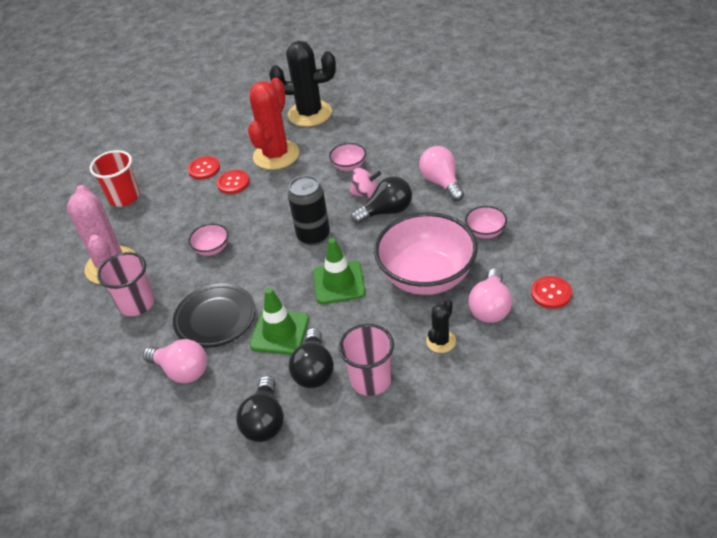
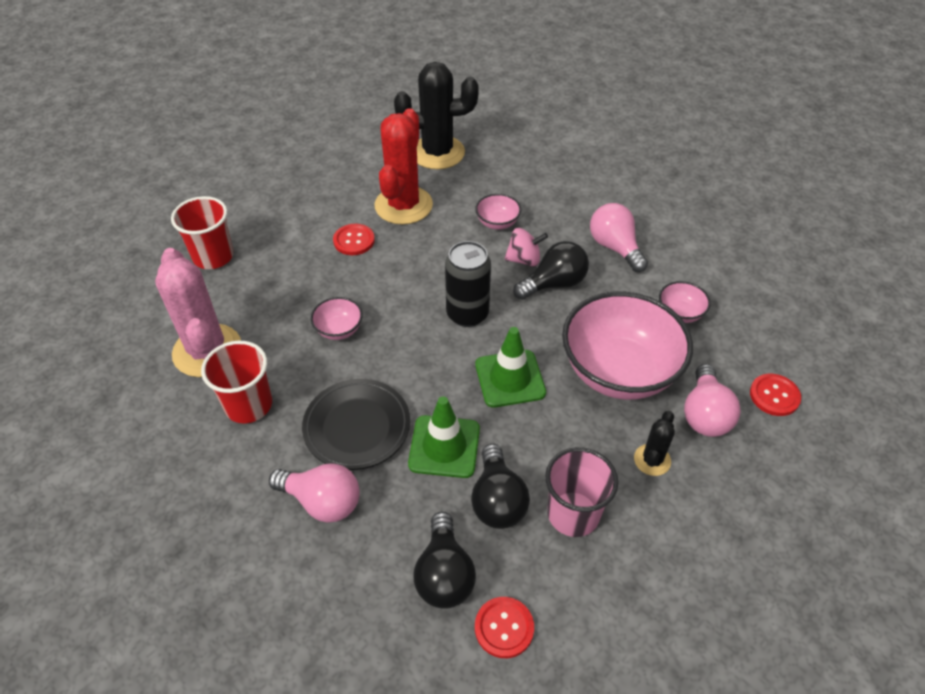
camera: 10 degrees left, 5 degrees up
(137, 304) = (248, 405): pink cup -> red cup
(204, 169) = (313, 221): red button -> red button (504, 628)

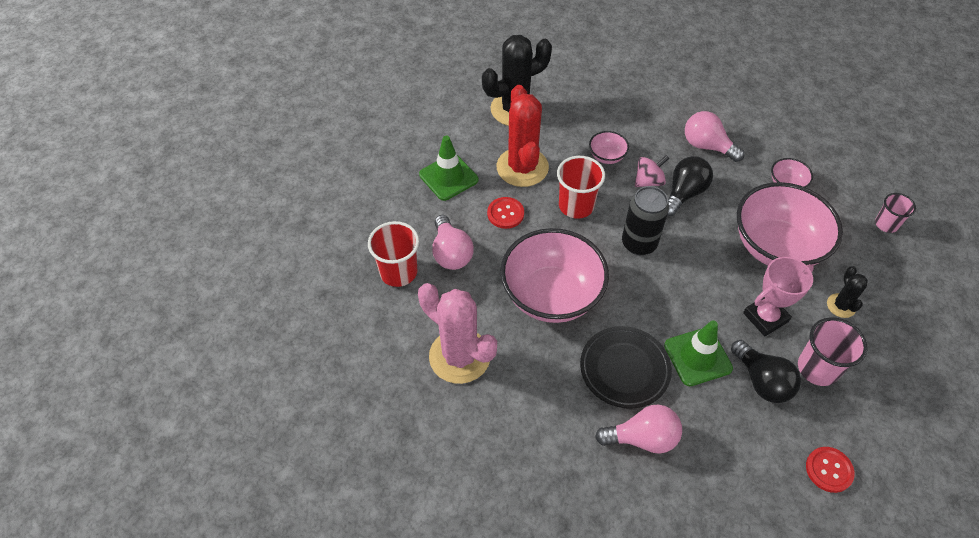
camera: 25 degrees left, 5 degrees up
(248, 405) = (529, 387): red cup -> red cup (576, 206)
(339, 330) = (551, 295): pink bowl -> pink bowl, size x2.33
(444, 574) = (765, 451): black light bulb -> none
(510, 379) = (706, 284): green traffic cone -> green traffic cone (448, 177)
(551, 437) = (765, 317): none -> pink trophy
(704, 414) = (852, 257): pink light bulb -> pink light bulb (451, 253)
(774, 396) = (886, 224): red button -> pink cup

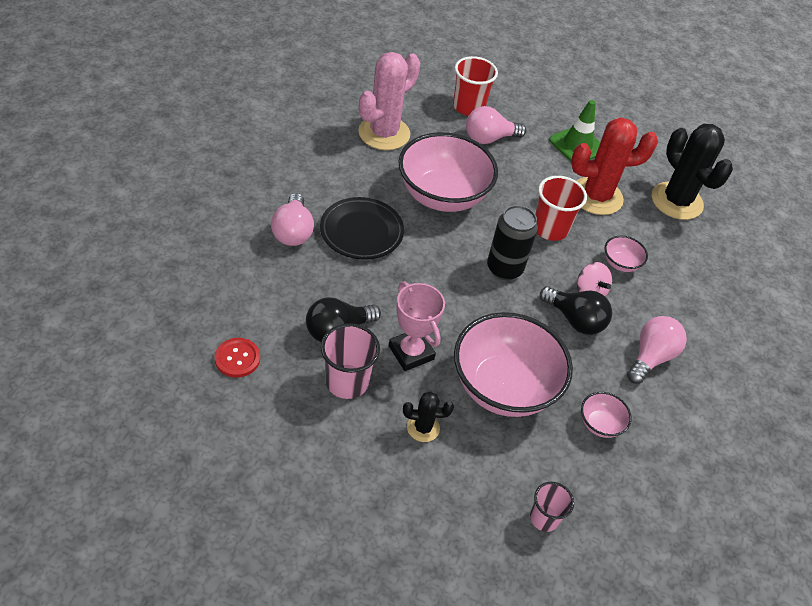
camera: 85 degrees right, 5 degrees down
(505, 213) = (536, 177): red button -> none
(697, 357) = (369, 287): green traffic cone -> none

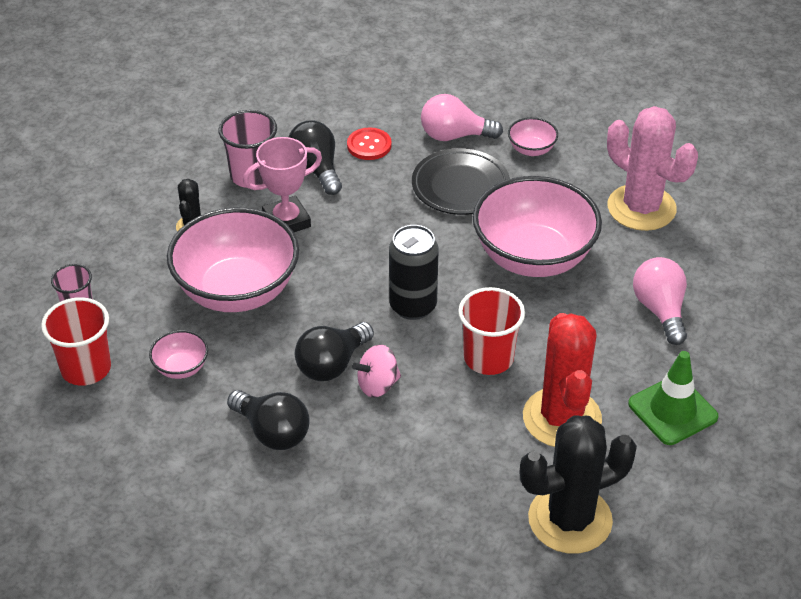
camera: 100 degrees right, 5 degrees down
(237, 358) = (283, 106): red button -> red button (369, 145)
(468, 107) = (725, 293): red cup -> red cup (86, 368)
(620, 263) = (431, 426): pink bowl -> pink bowl (531, 149)
(651, 357) = (272, 432): pink light bulb -> black light bulb

